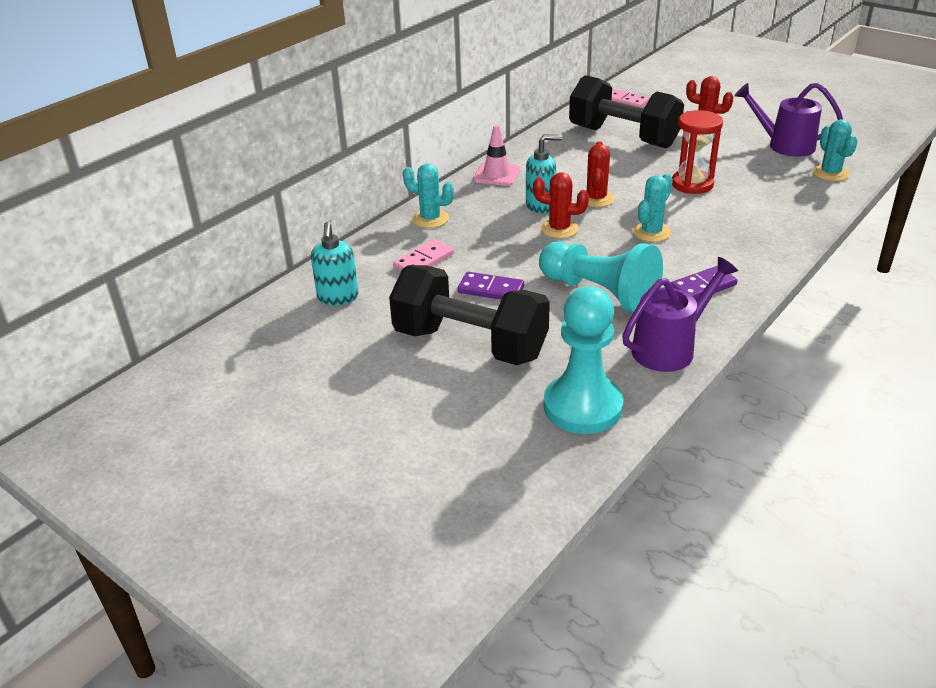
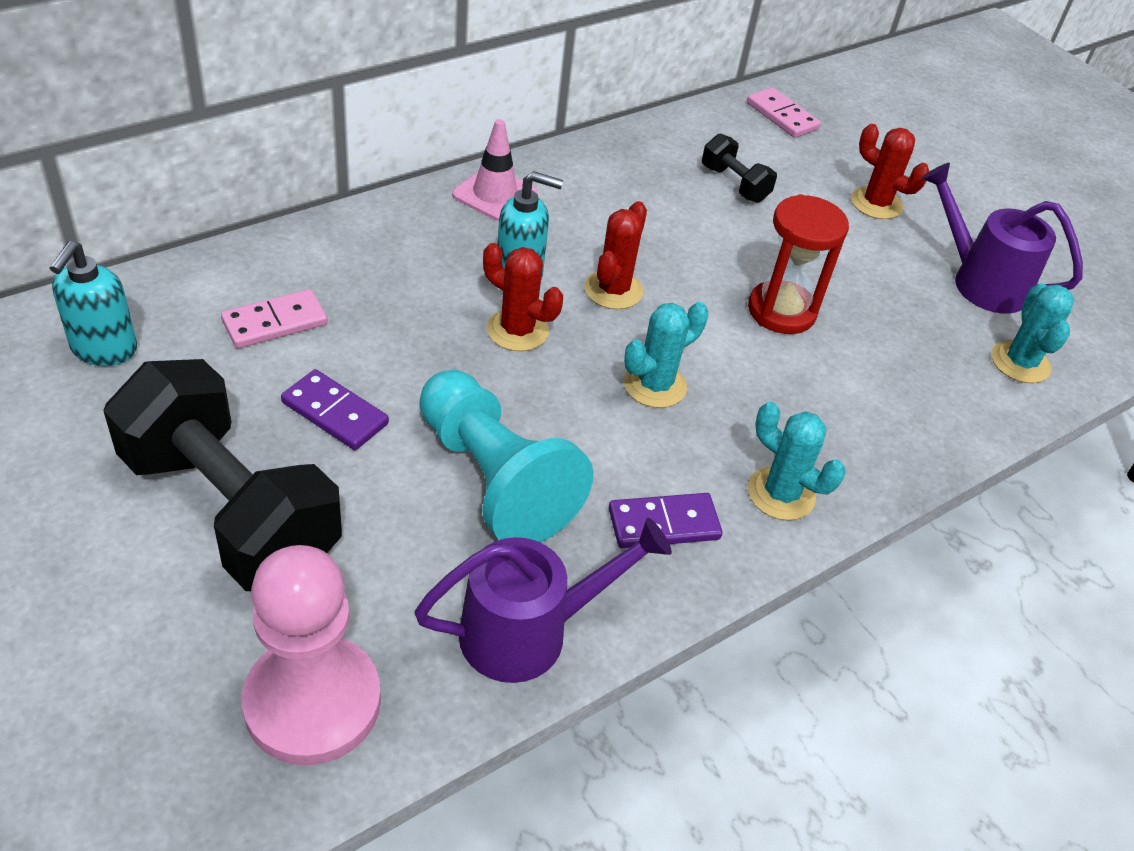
camera: 10 degrees right, 10 degrees up
(430, 219) = (340, 246): turquoise cactus -> turquoise cactus (781, 494)
(582, 407) = (312, 702): turquoise pawn -> pink pawn
(623, 137) = (734, 184): black dumbbell -> black dumbbell, size x0.44

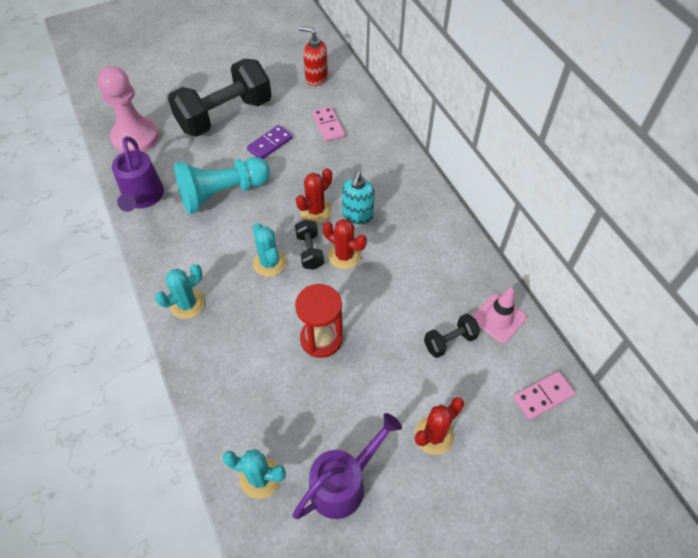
camera: 105 degrees right, 10 degrees up
(104, 350) = (316, 78): turquoise soap dispenser -> red soap dispenser
(495, 194) = (428, 211): pink traffic cone -> pink traffic cone (498, 318)
(615, 333) = (310, 251): none -> black dumbbell
(664, 524) = (182, 251): purple domino -> none

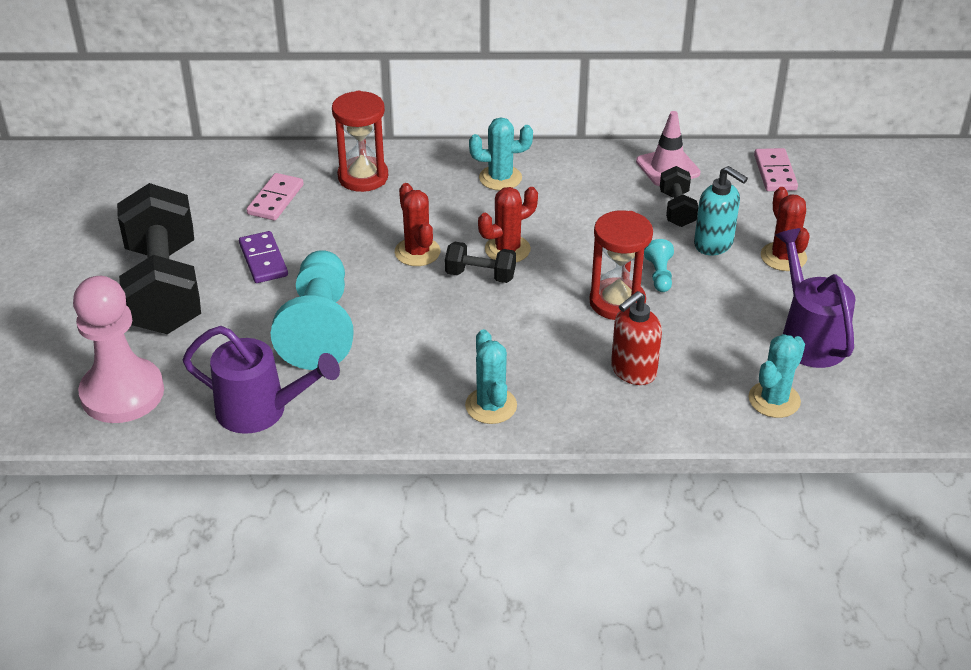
camera: 65 degrees left, 15 degrees down
(269, 263) = (474, 314): turquoise cactus -> turquoise cactus (500, 178)
(316, 78) = (172, 184): red soap dispenser -> red soap dispenser (633, 371)
(328, 125) = (276, 199): pink domino -> pink domino turned 75 degrees counterclockwise
(357, 215) = (452, 220): turquoise soap dispenser -> turquoise soap dispenser (714, 244)
(365, 355) = (659, 275): none -> turquoise pawn
(374, 155) = (363, 177): none -> red hourglass

